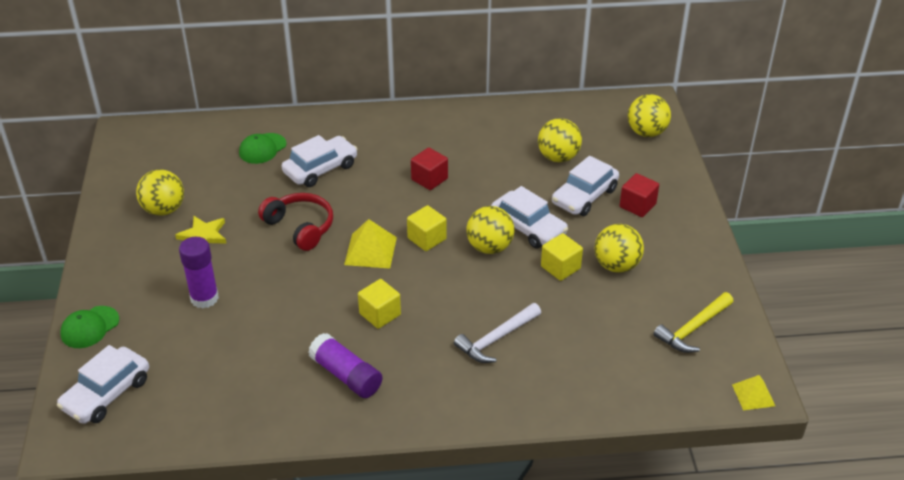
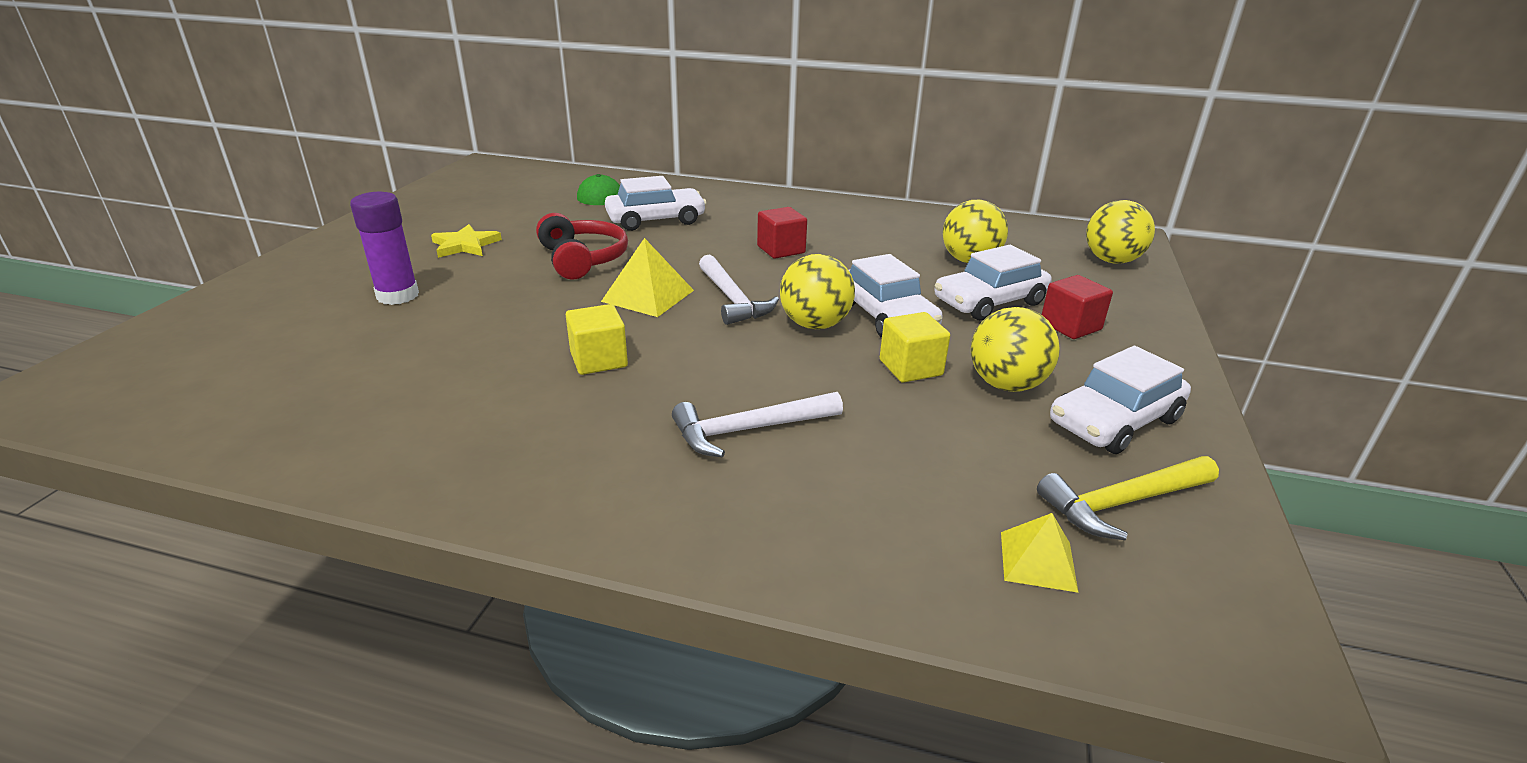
camera: 20 degrees right, 10 degrees down
(90, 327) = (238, 292): green cap -> none
(106, 394) = (159, 358): white car -> white car (1114, 421)
(164, 210) = (449, 219): yellow ball -> none
(346, 375) = (480, 418): purple glue stick -> none
(427, 238) = (733, 299): yellow cube -> white hammer
(753, 395) = (1240, 662): yellow pyramid -> yellow pyramid (1038, 561)

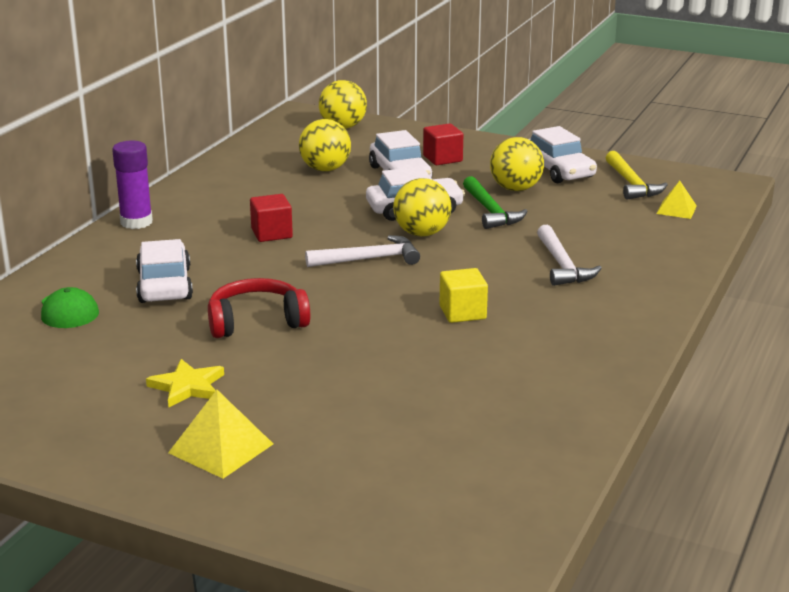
camera: 80 degrees left, 5 degrees down
(398, 296) = (312, 412): purple glue stick -> purple glue stick (136, 222)
(648, 296) = (351, 292): yellow pyramid -> yellow pyramid (221, 448)
(910, 367) = (490, 211): yellow cube -> green hammer

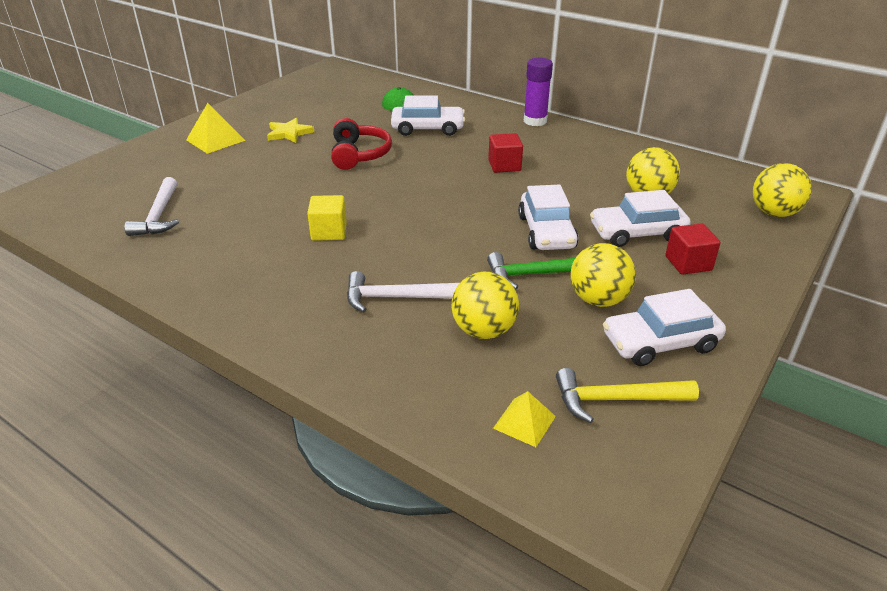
camera: 100 degrees right, 10 degrees up
(369, 259) = (443, 201): white hammer -> white hammer (159, 215)
(422, 233) = (489, 230): yellow ball -> yellow ball (483, 331)

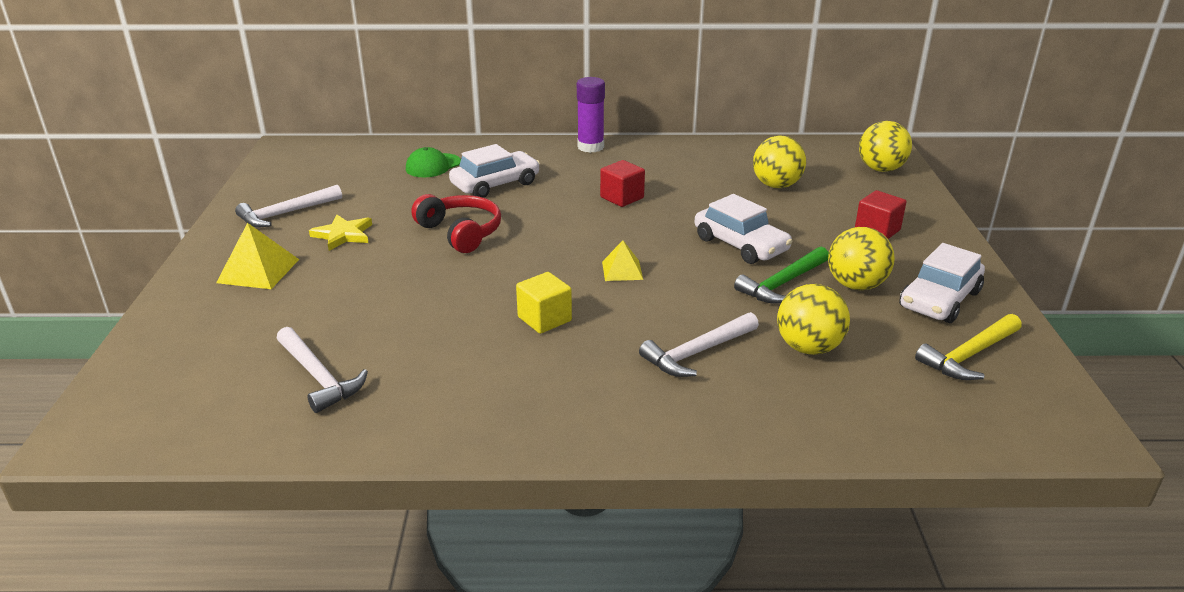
camera: 35 degrees left, 5 degrees down
(276, 109) = (286, 214): none -> white hammer
(524, 422) = (935, 403): yellow pyramid -> yellow pyramid (622, 270)
(637, 233) = (810, 220): white car -> none

